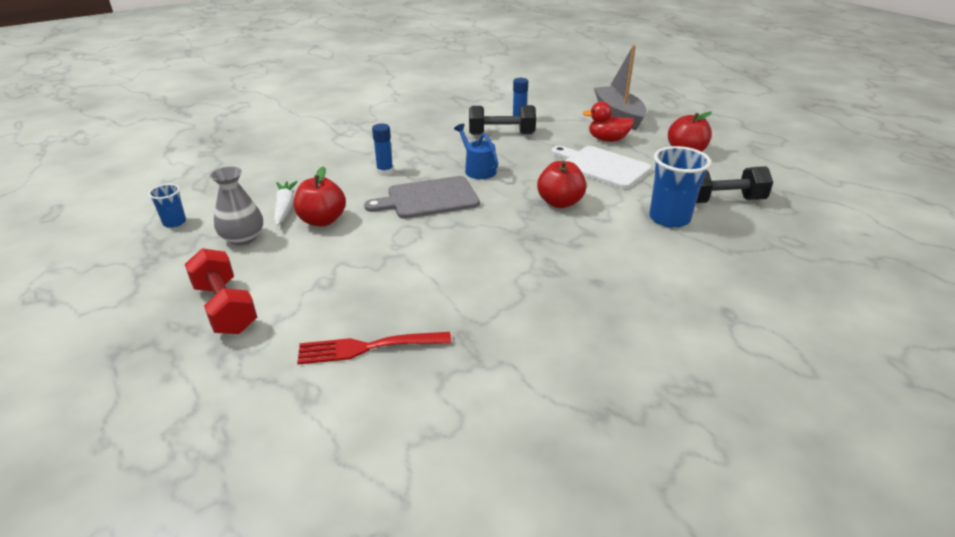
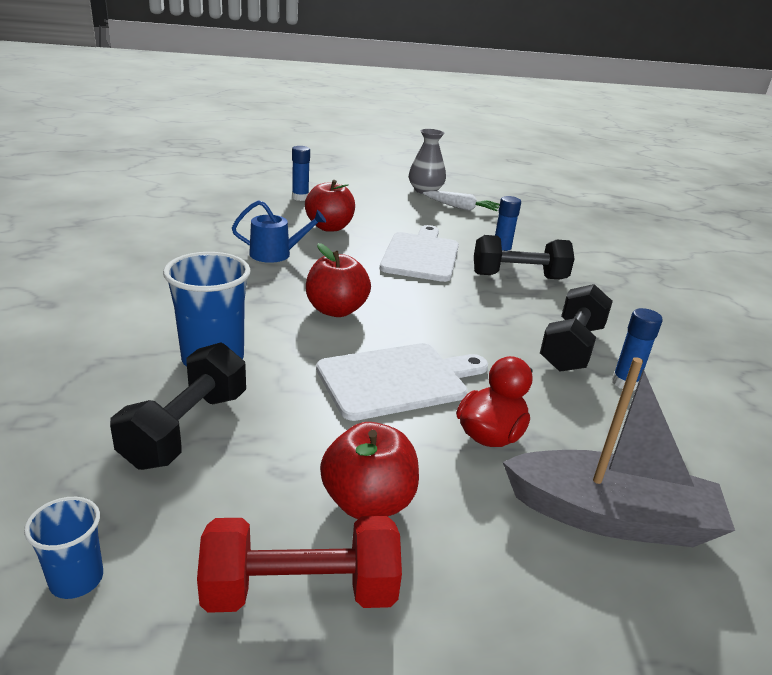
camera: 115 degrees right, 5 degrees down
(174, 222) = (471, 180): blue cup -> blue cup (76, 579)
(225, 308) = (342, 175): red dumbbell -> red dumbbell (300, 591)
(322, 220) = (424, 213): red apple -> red apple (329, 227)
(348, 303) = (300, 198): none -> blue glue stick
(369, 347) = (247, 192): red fork -> none
(422, 160) = (518, 277): none -> black dumbbell
(428, 198) = (421, 255): grey cutting board -> white cutting board
(478, 170) = (465, 296): blue watering can -> blue watering can (275, 254)

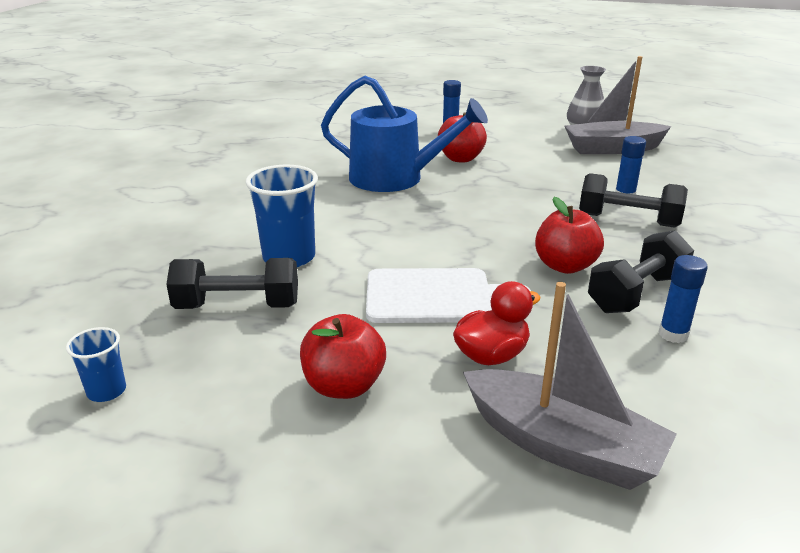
camera: 25 degrees right, 0 degrees up
(186, 429) = (237, 306): black dumbbell -> black dumbbell turned 45 degrees clockwise
(275, 254) = (395, 178): blue watering can -> blue watering can, size x1.95
(300, 591) = (250, 436): red dumbbell -> none
(336, 310) = (418, 231): red apple -> red apple (565, 266)
(421, 255) = (535, 191): white cutting board -> none
(461, 208) = (612, 149): white carrot -> grey boat

